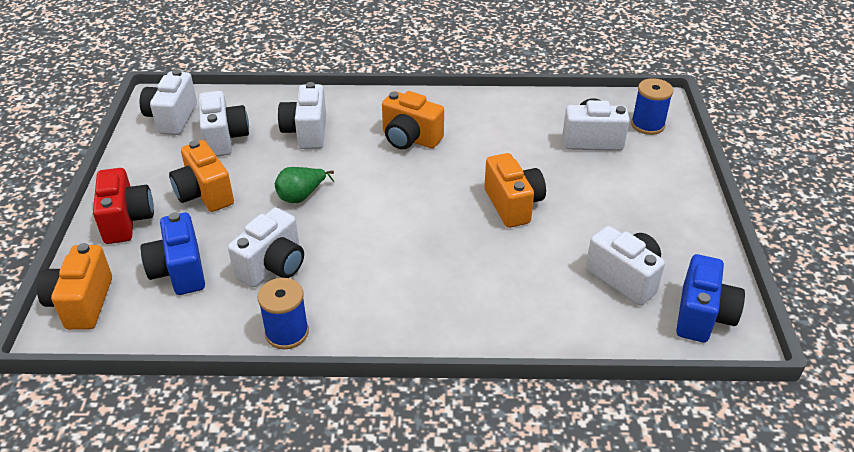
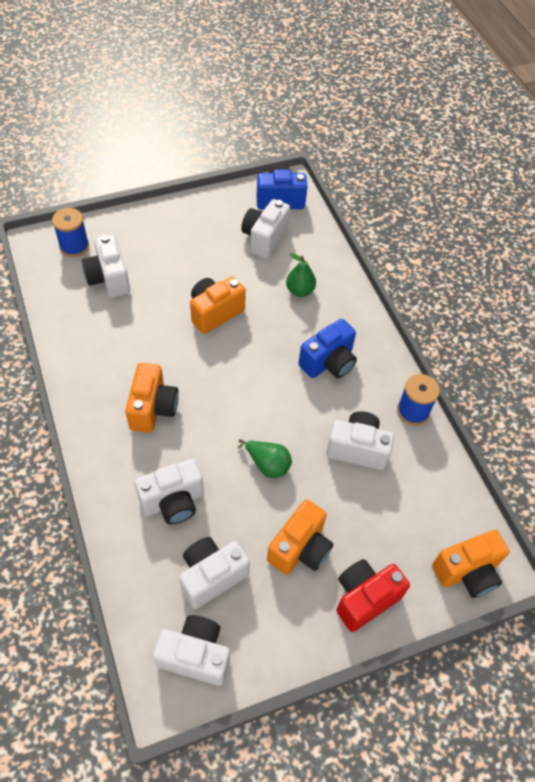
camera: 115 degrees left, 15 degrees up
(172, 118) = (195, 655): white camera -> white camera turned 150 degrees counterclockwise
(179, 271) = (397, 516): blue camera -> blue camera (328, 363)
(520, 286) = (300, 290): none -> green pear

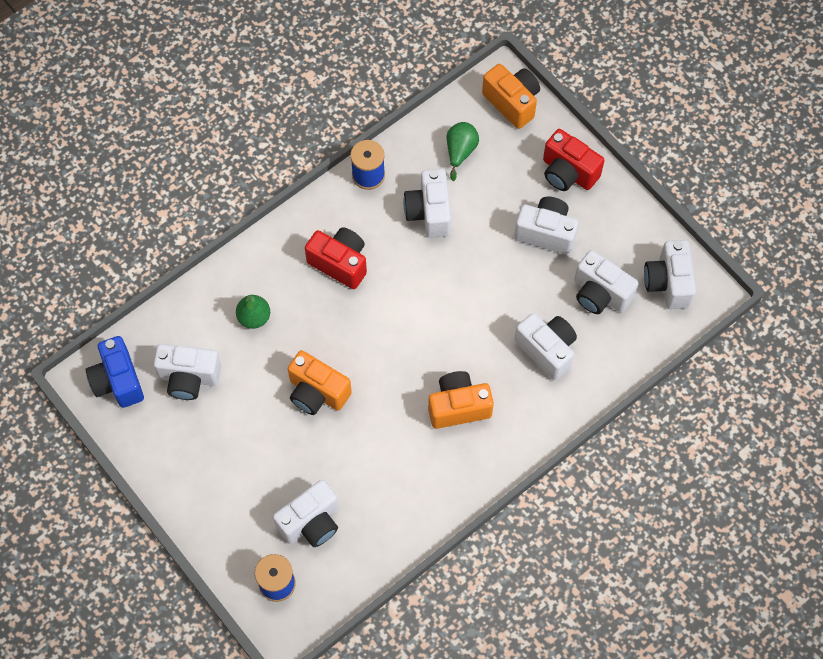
camera: 105 degrees left, 10 degrees up
(267, 464) = (477, 283): green pear -> green pear (460, 151)
(300, 548) = (546, 232): orange camera -> white camera
(328, 363) = (340, 263): blue camera -> red camera

